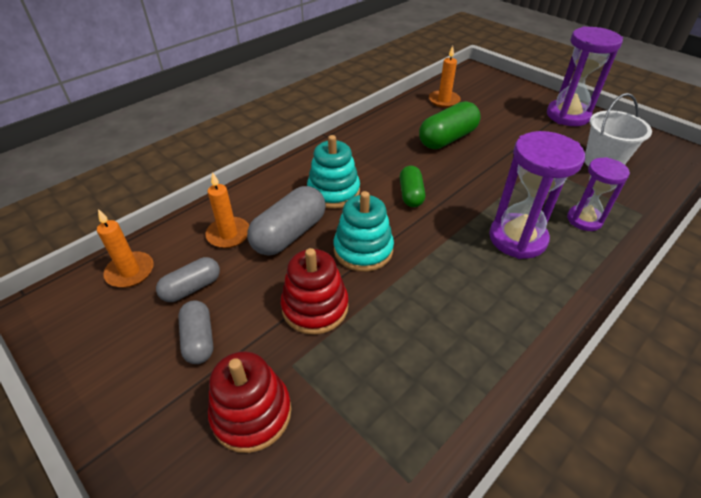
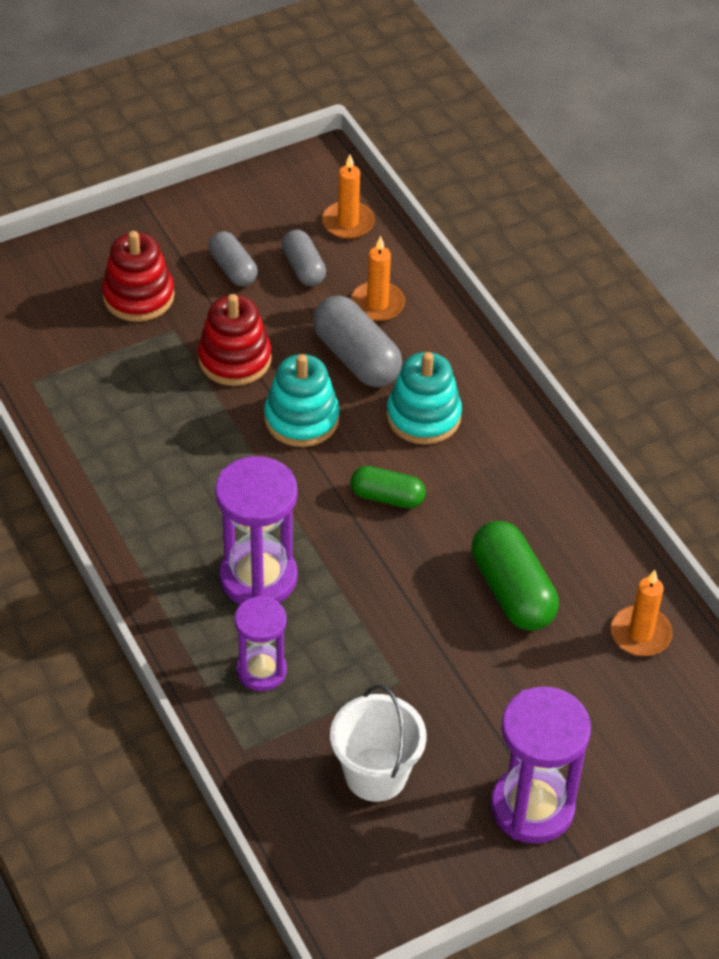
camera: 105 degrees right, 5 degrees up
(199, 339) = (233, 269): grey capsule -> grey capsule turned 60 degrees clockwise

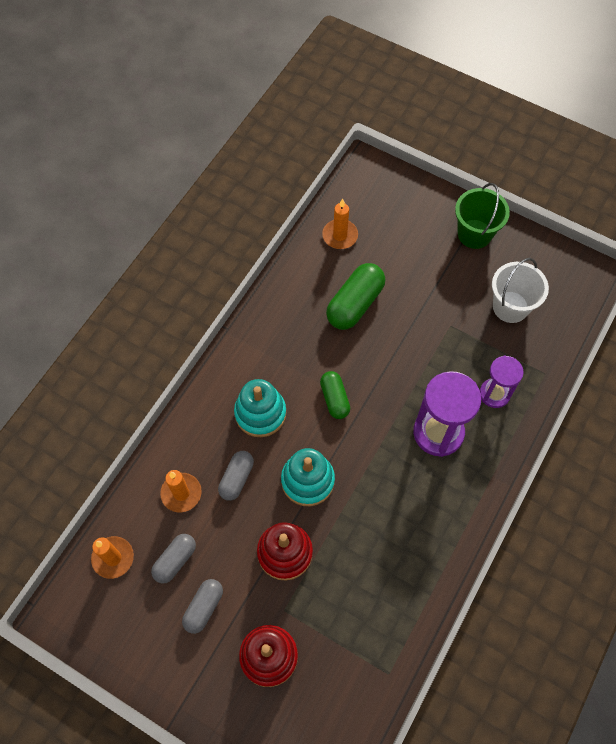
camera: 120 degrees left, 15 degrees up
(356, 358) = (236, 478): grey capsule -> grey capsule, size x0.62
(532, 807) = (474, 234): purple hourglass -> green bucket

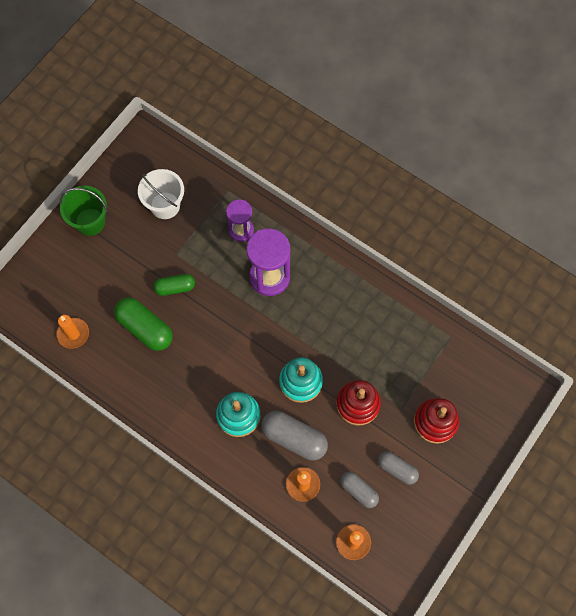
camera: 85 degrees left, 5 degrees up
(236, 478) = (294, 438): grey capsule -> grey capsule, size x1.62
(334, 399) = (232, 354): green capsule -> green capsule (175, 287)

